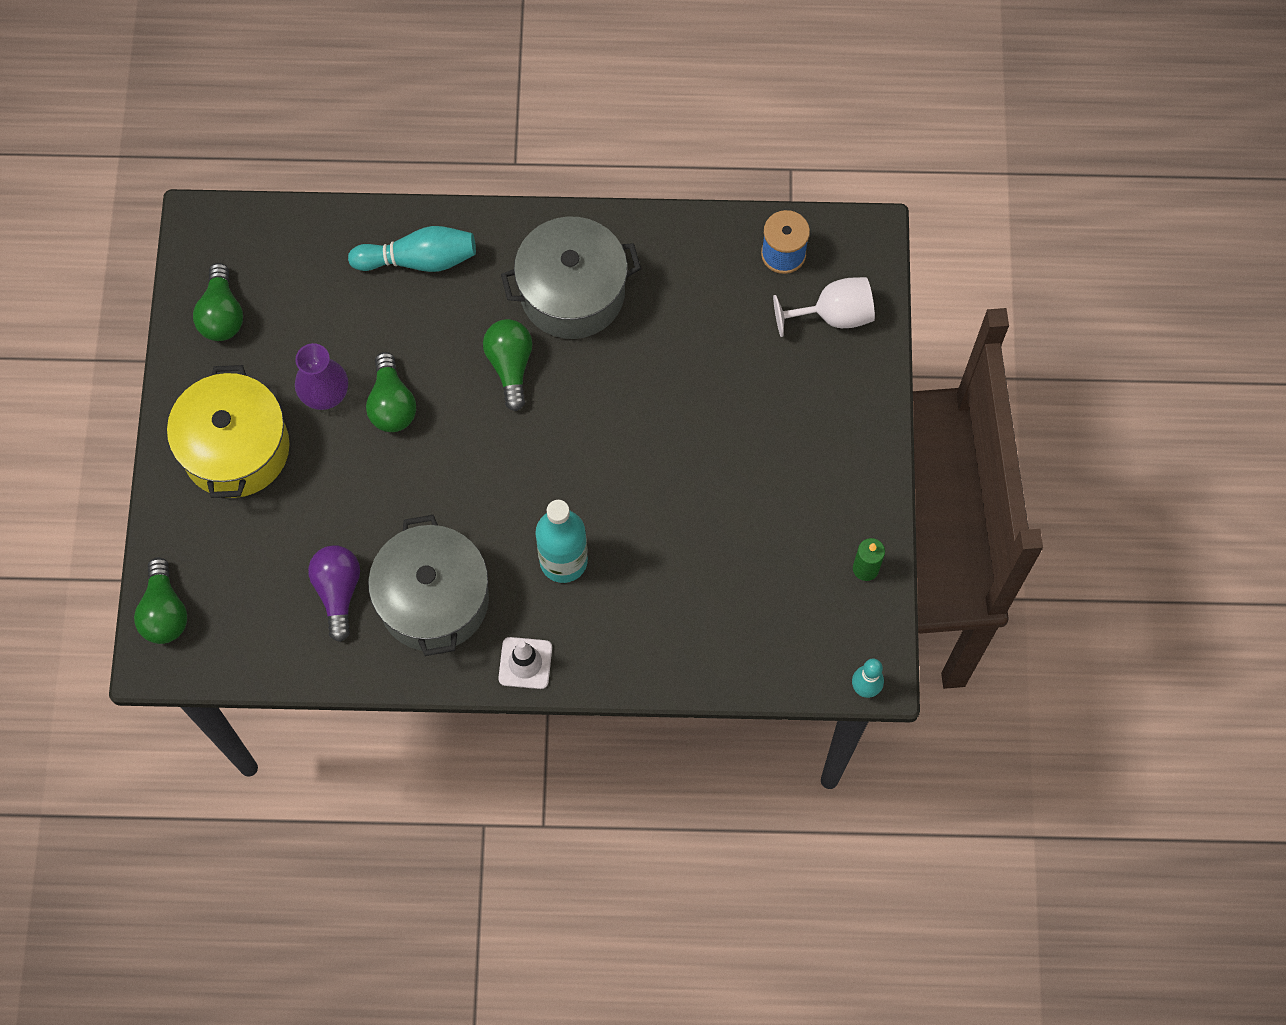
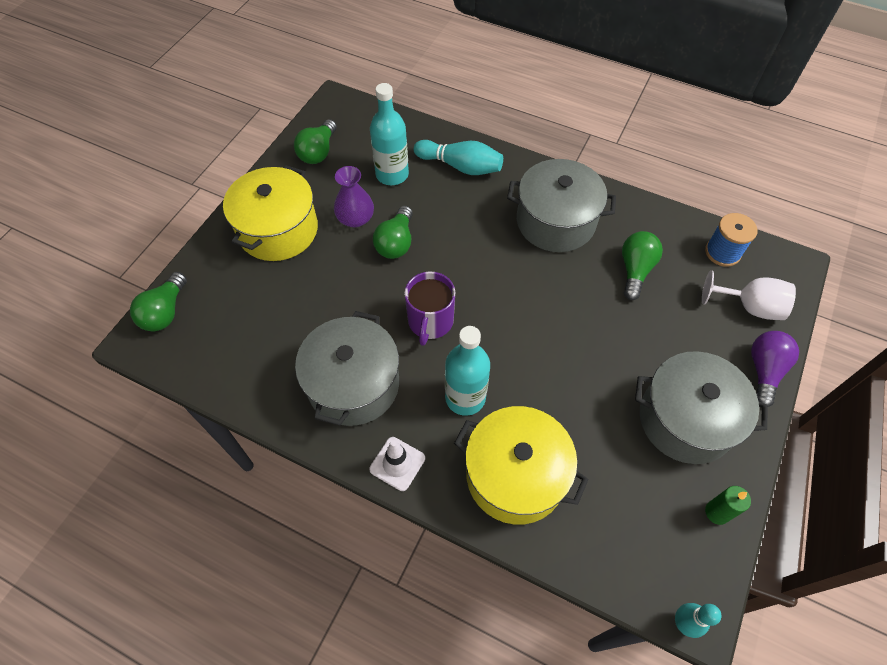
camera: 25 degrees right, 10 degrees down
(337, 309) = (392, 174): none -> turquoise bottle
(338, 592) = (289, 349): purple light bulb -> purple light bulb (764, 371)
(483, 488) = (430, 321): none -> purple mug
(510, 366) = (490, 250): green light bulb -> green light bulb (635, 270)
(652, 621) = (515, 475): none -> yellow pot
(805, 483) = (686, 419): none -> grey pot

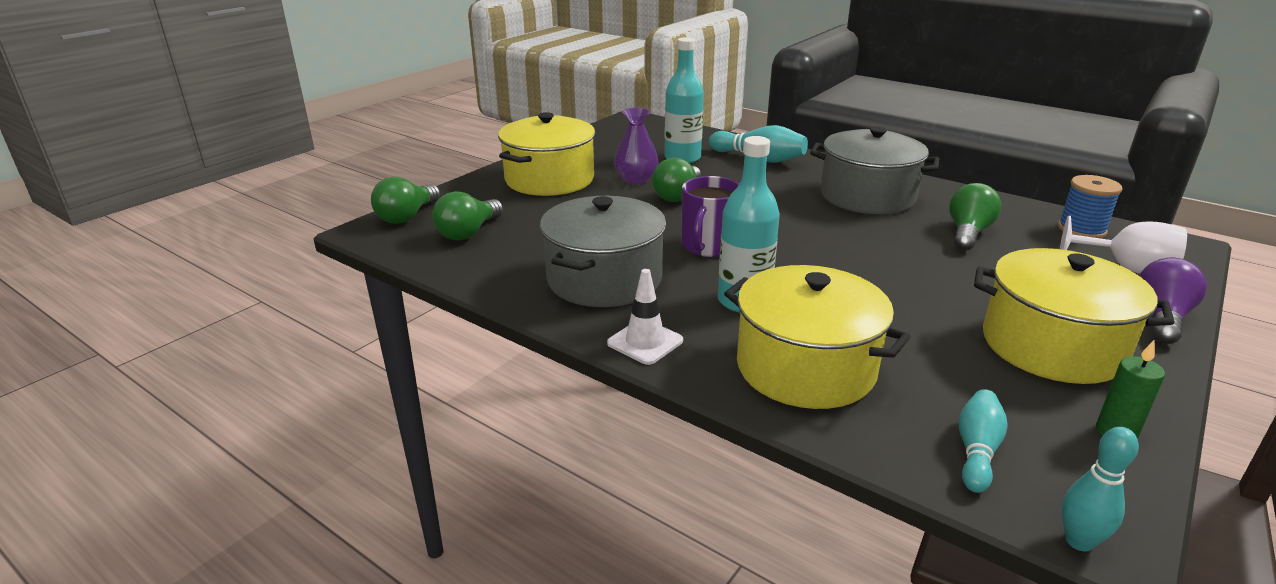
camera: 10 degrees right, 30 degrees down
(318, 152) = (607, 142): green light bulb -> green light bulb (468, 232)
(628, 548) = (976, 451): none -> turquoise bowling pin
(686, 419) = (1052, 346): grey pot -> yellow pot

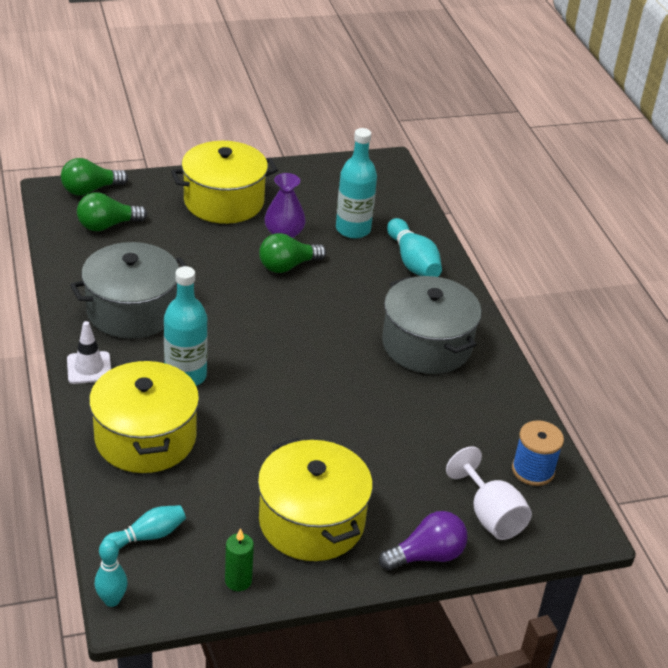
camera: 35 degrees right, 10 degrees up
(708, 246) = (234, 322): purple mug -> none
(968, 233) = (436, 419): green light bulb -> none

